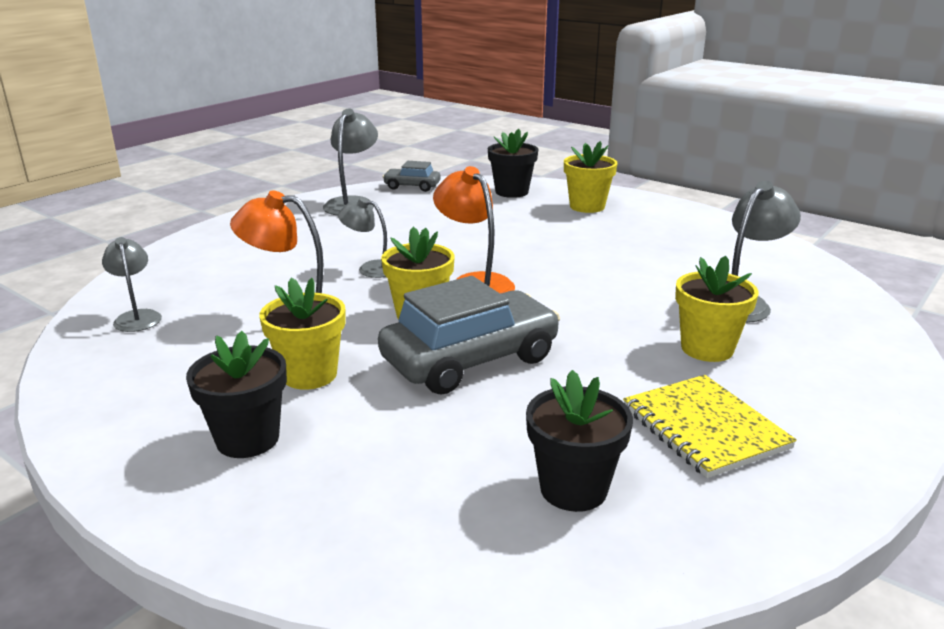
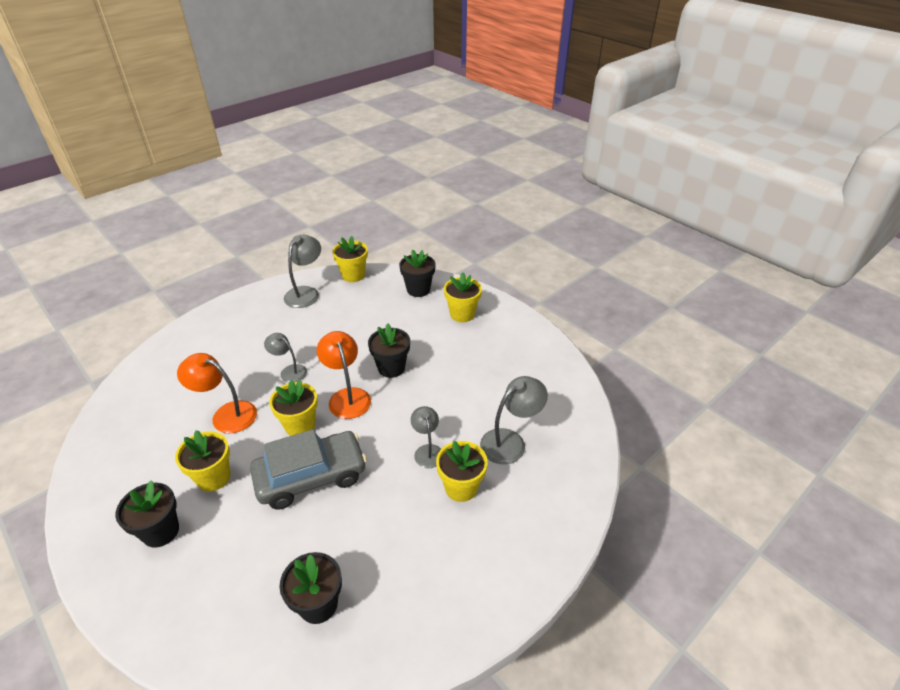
camera: 10 degrees right, 15 degrees up
(137, 317) = (135, 405): grey lamp -> grey lamp (427, 451)
(412, 186) = (353, 275): grey car -> yellow flower pot
(521, 255) = (391, 368): none -> black flower pot
(704, 428) = (419, 564): yellow notebook -> none

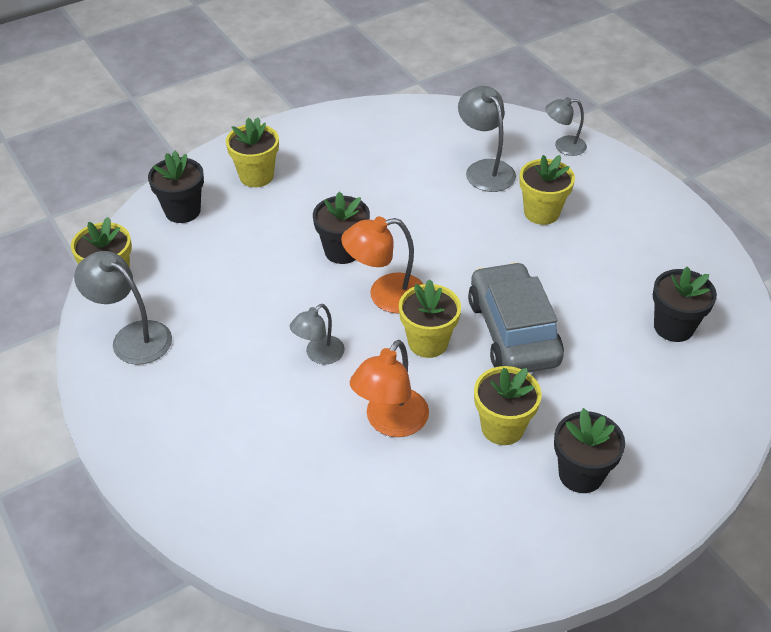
camera: 80 degrees left, 5 degrees up
(427, 451) = (488, 232): grey lamp -> grey lamp (563, 146)

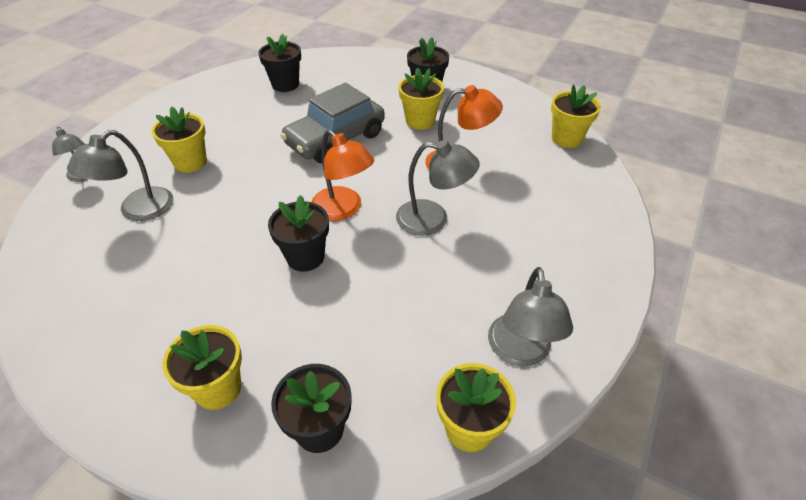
camera: 120 degrees left, 0 degrees up
(319, 355) = (433, 219): grey lamp -> grey lamp, size x1.54
(428, 342) = (375, 171): yellow flower pot -> yellow flower pot (566, 138)

